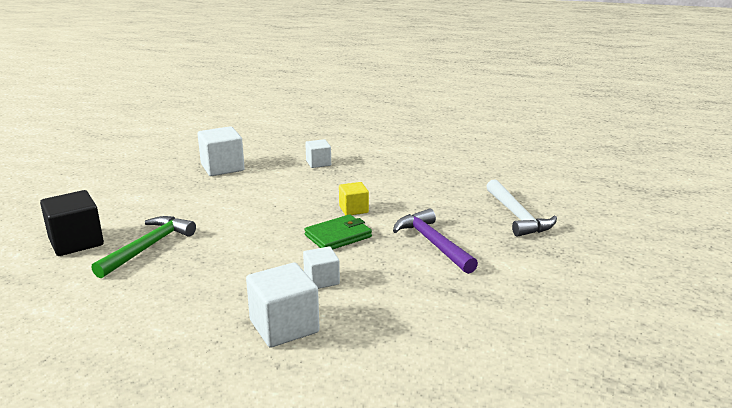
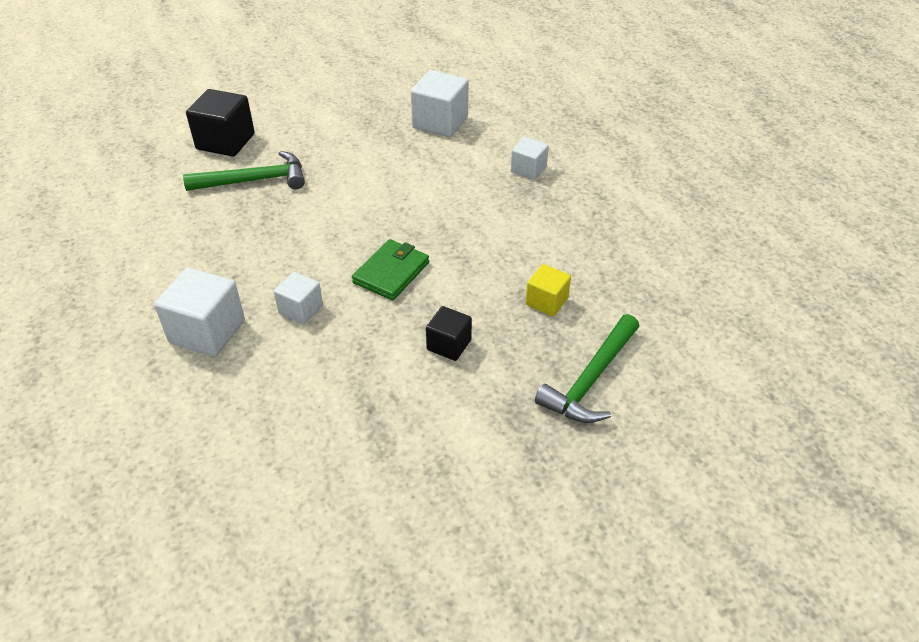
camera: 50 degrees right, 20 degrees up
(338, 236) = (391, 272): green wallet -> green wallet turned 75 degrees counterclockwise
(353, 209) = (456, 251): yellow cube -> yellow cube (546, 301)
(433, 243) = (449, 345): purple hammer -> black cube
(517, 216) = (591, 380): white hammer -> green hammer

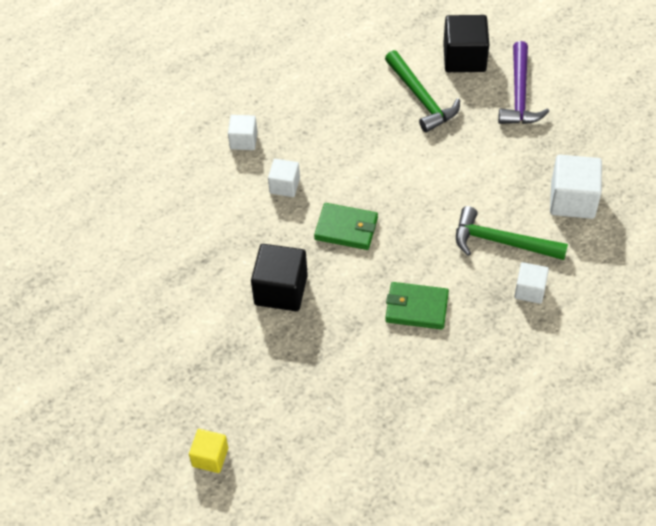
camera: 75 degrees right, 10 degrees up
(207, 331) = (243, 140): white cube -> white cube, size x0.59
(298, 121) = (520, 94): none -> purple hammer
(449, 345) = (281, 290): black cube -> black cube, size x1.68
(518, 245) = (416, 308): none -> green wallet
(546, 301) = (353, 344): yellow cube -> yellow cube (210, 457)
(591, 380) = (276, 393): green hammer -> green hammer (501, 242)

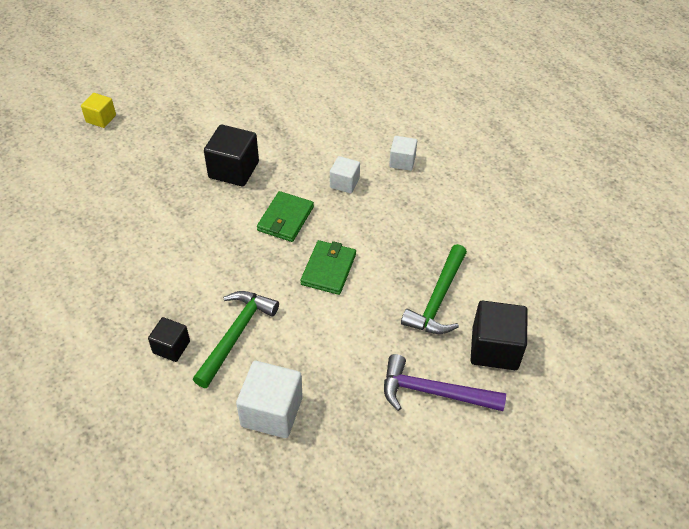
camera: 95 degrees right, 5 degrees down
(416, 308) = (184, 256): green wallet -> green wallet (328, 269)
(421, 98) = (438, 299): green hammer -> green hammer turned 45 degrees counterclockwise
(530, 290) = (171, 347): white cube -> black cube

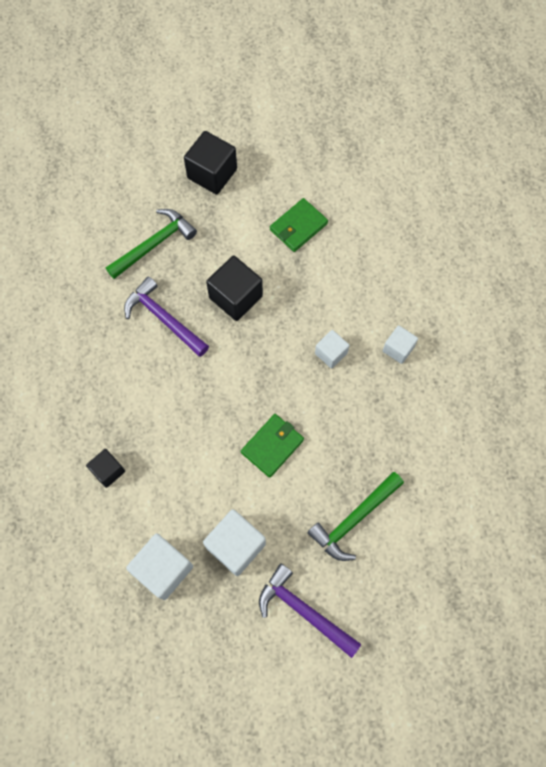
camera: 25 degrees right, 20 degrees up
(101, 119) = (139, 187): yellow cube -> none
(171, 206) = (163, 318): none -> purple hammer
(235, 335) = (165, 481): green hammer -> green hammer (154, 244)
(285, 219) = (258, 374): green wallet -> green wallet (298, 227)
(336, 363) = (236, 545): none -> white cube
(494, 348) = (378, 591): black cube -> black cube (212, 174)

